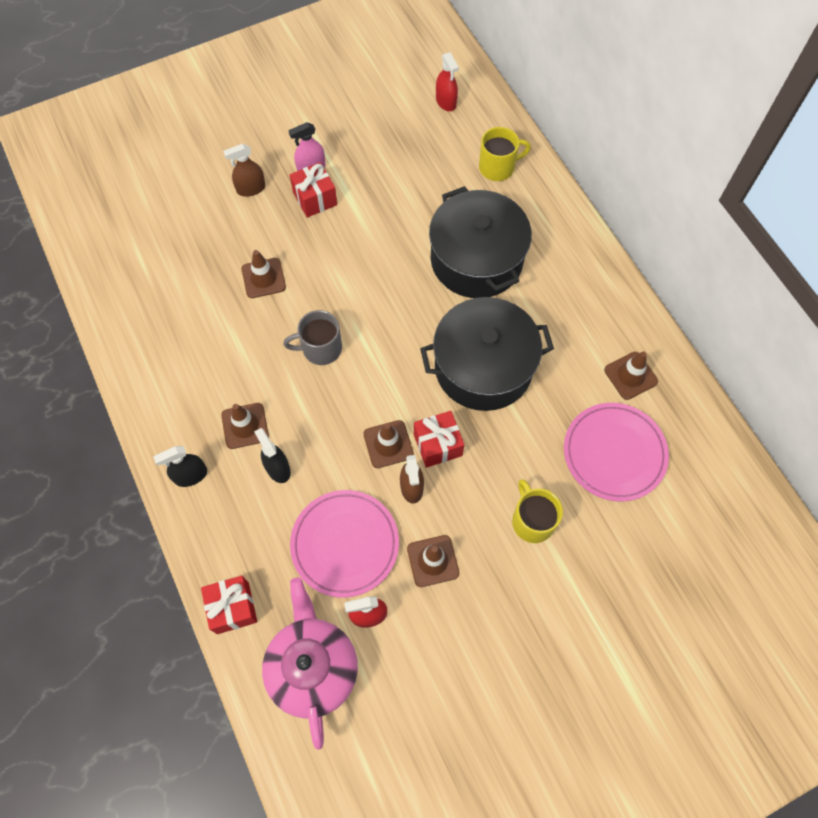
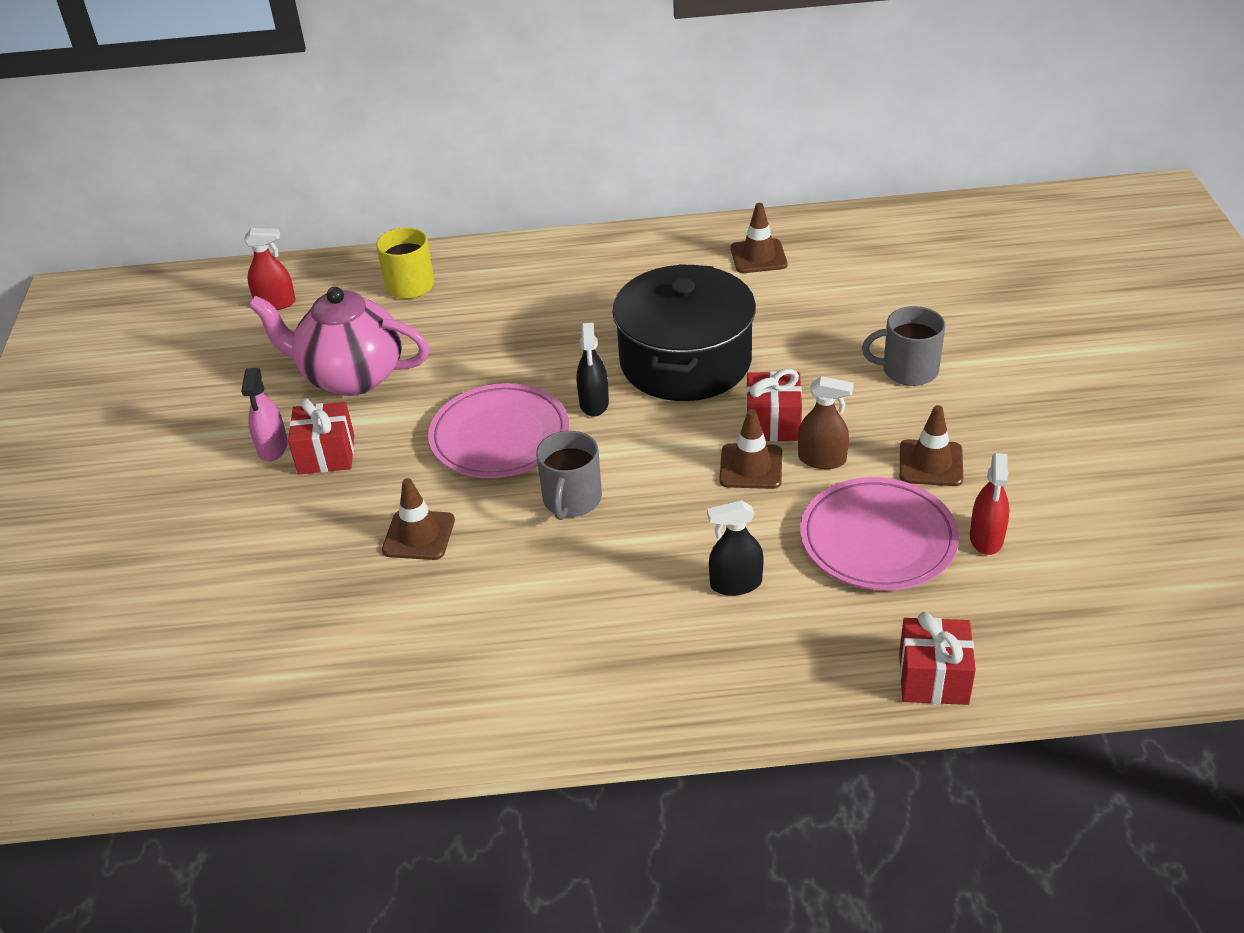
camera: 65 degrees left, 25 degrees down
(191, 475) = (702, 686): black spray bottle -> black spray bottle (594, 403)
(245, 426) = (650, 606): brown traffic cone -> none
(251, 189) = (254, 518): brown spray bottle -> none
(313, 668) = (1046, 609): pink teapot -> pink teapot (351, 377)
(476, 259) = (530, 332): black pot -> none
(532, 521) = (908, 370): yellow mug -> grey mug
(614, 453) = (849, 291): pink plate -> pink plate (499, 436)

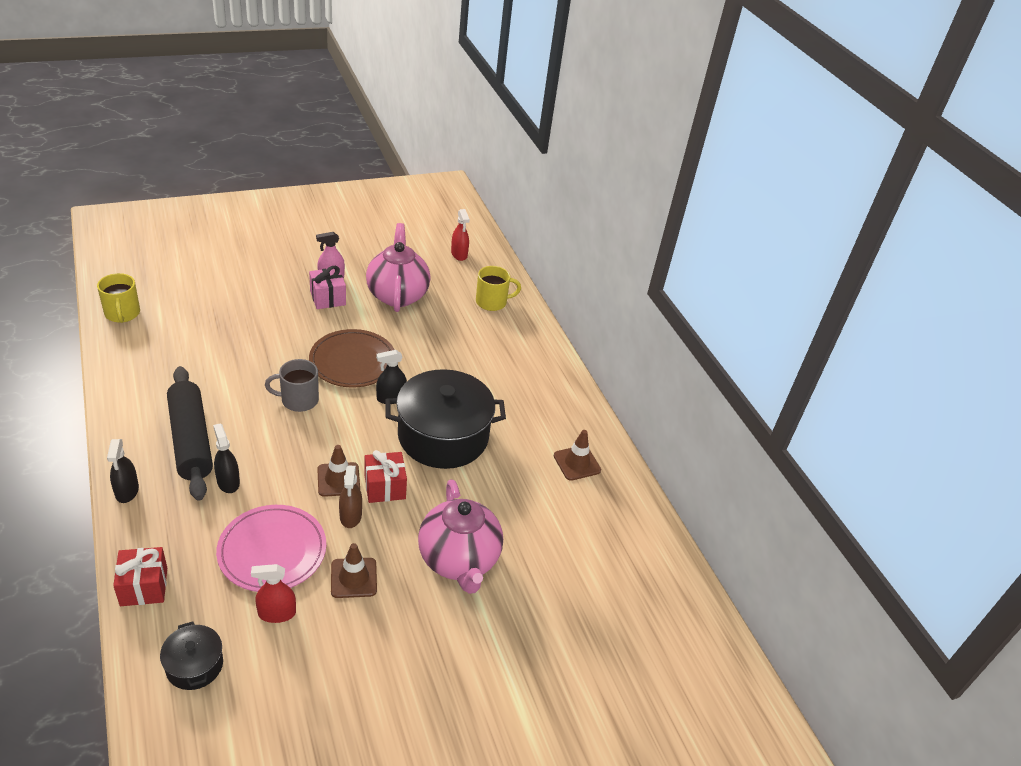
camera: 65 degrees right, 0 degrees up
(255, 732) = (122, 313): none -> yellow mug
(326, 454) = (328, 298): red gift -> pink gift
(419, 535) = (264, 343): brown traffic cone -> none
(499, 436) = (353, 362): pink plate -> brown plate
(633, 628) = (191, 440): none -> black rolling pin
(735, 706) = (127, 491): none -> black spray bottle
(908, 370) = (459, 560): grey mug -> pink teapot
(1070, 621) = (194, 665): none -> black pot

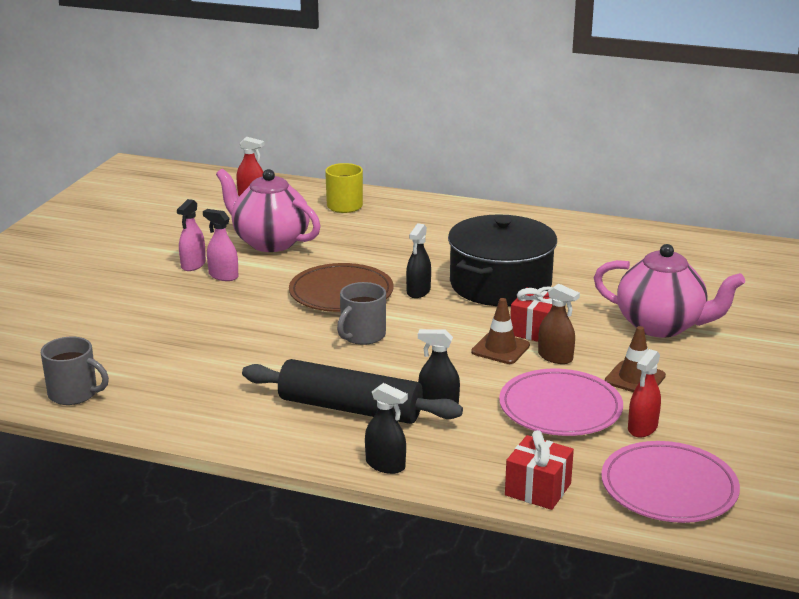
camera: 45 degrees left, 15 degrees down
(122, 313) = (74, 394): yellow mug -> grey mug
(194, 665) = (669, 488): black pot -> pink plate
(328, 298) = (223, 276): pink gift -> pink spray bottle
(577, 463) = (600, 242): brown traffic cone -> none

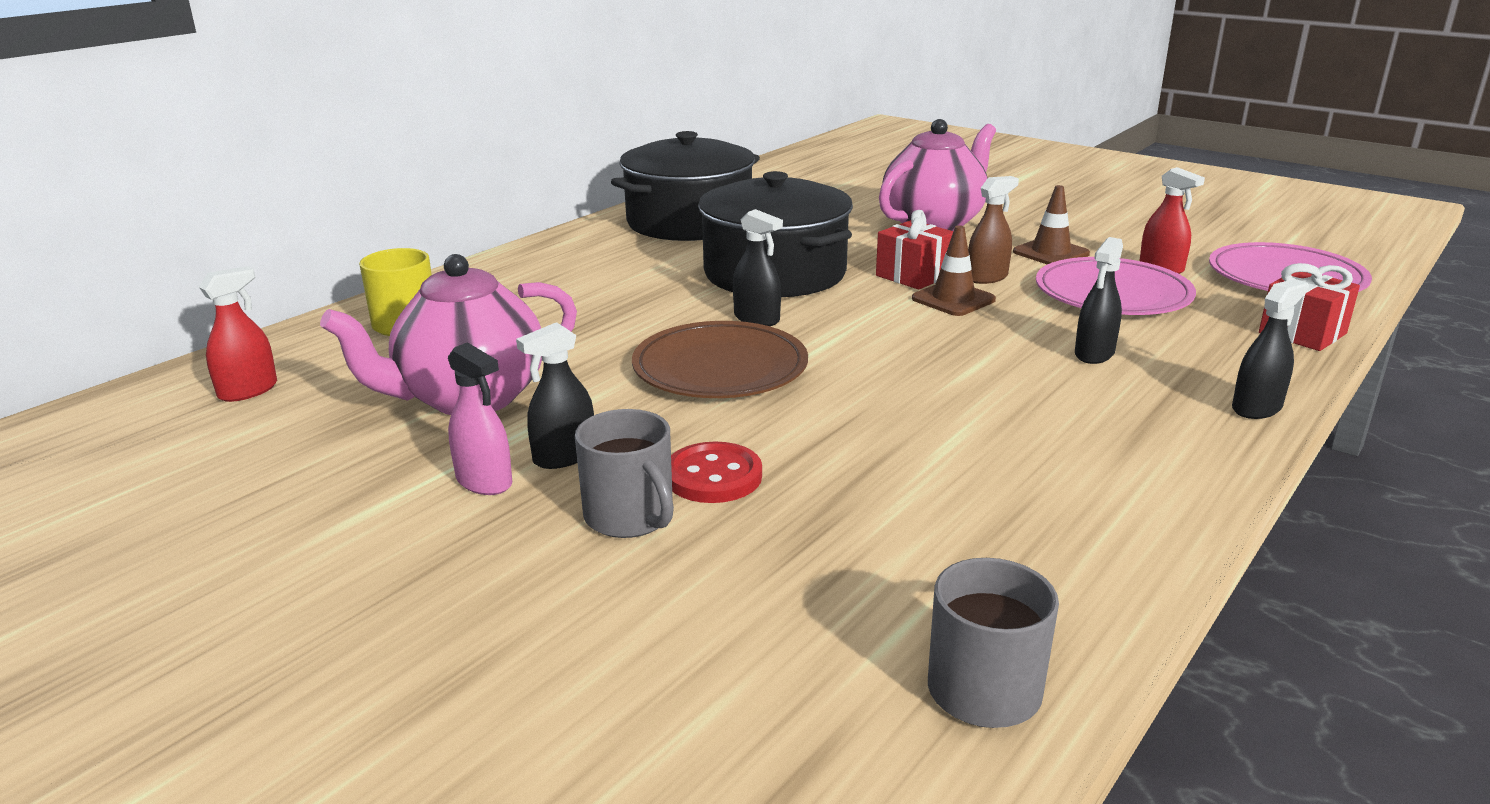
camera: 70 degrees left, 0 degrees up
(220, 312) = (713, 476): none -> red button
(223, 276) = (564, 456): pink spray bottle -> black spray bottle
(350, 408) = (1095, 410): black rolling pin -> none
(362, 335) = (872, 372): grey mug -> grey mug (630, 517)
(576, 241) = (689, 222): none -> black pot

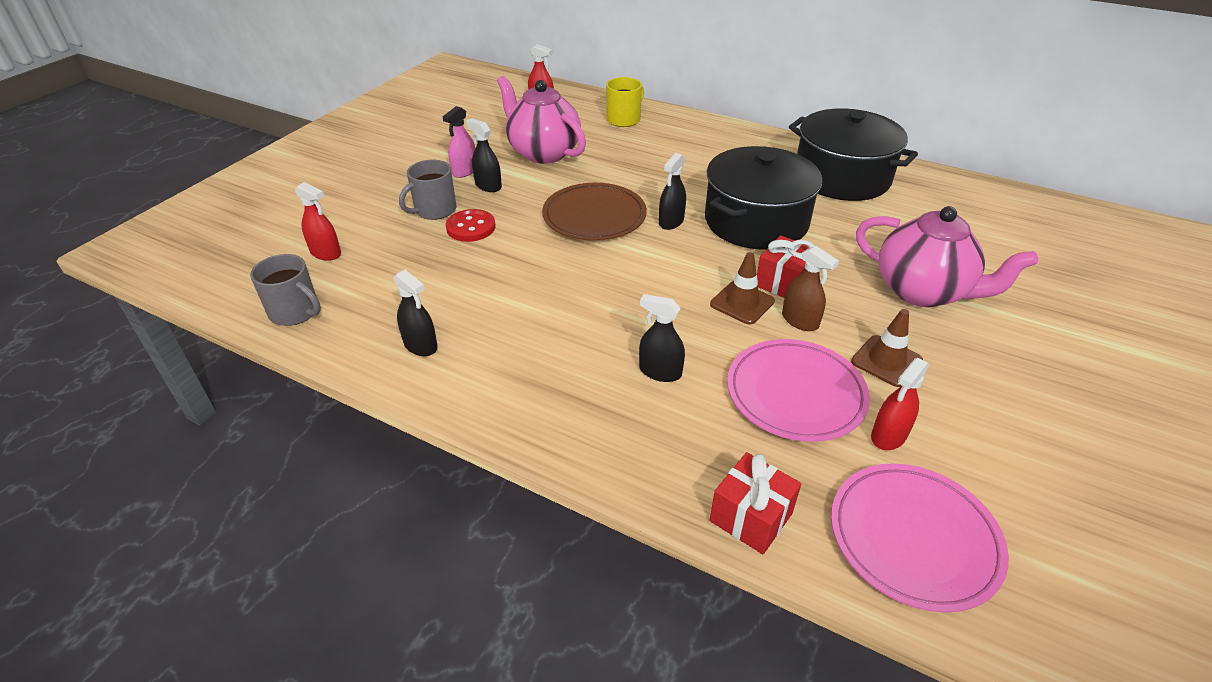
camera: 80 degrees right, 15 degrees up
(757, 662) = (326, 253): none -> red spray bottle
(1256, 408) = (582, 452): black spray bottle -> black spray bottle (420, 345)

